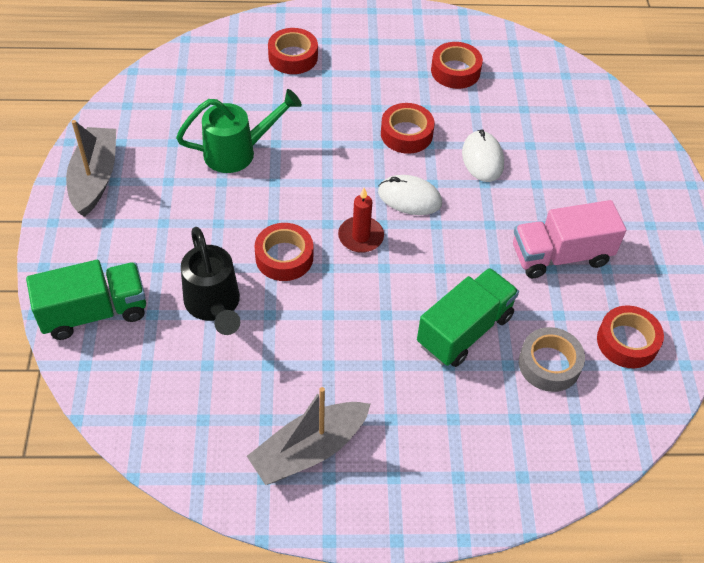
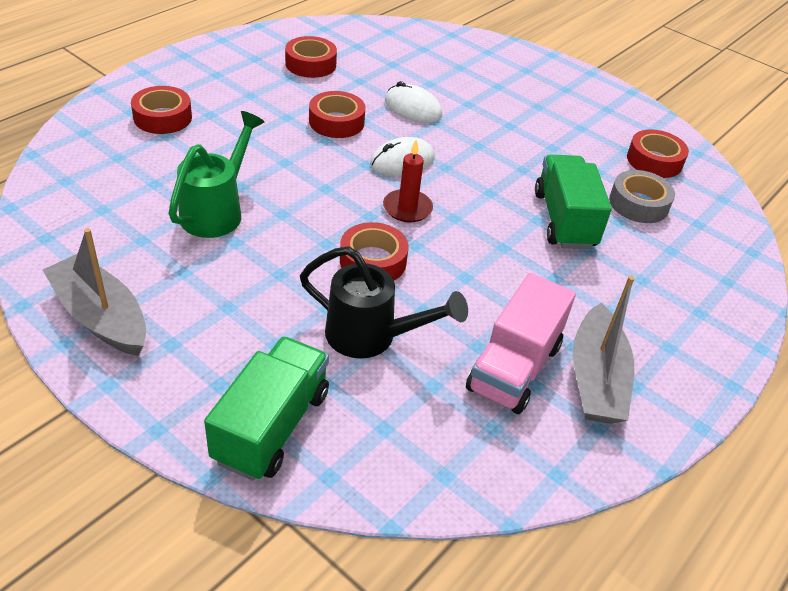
camera: 50 degrees left, 10 degrees down
(560, 255) = (547, 136): pink truck -> pink truck (514, 367)

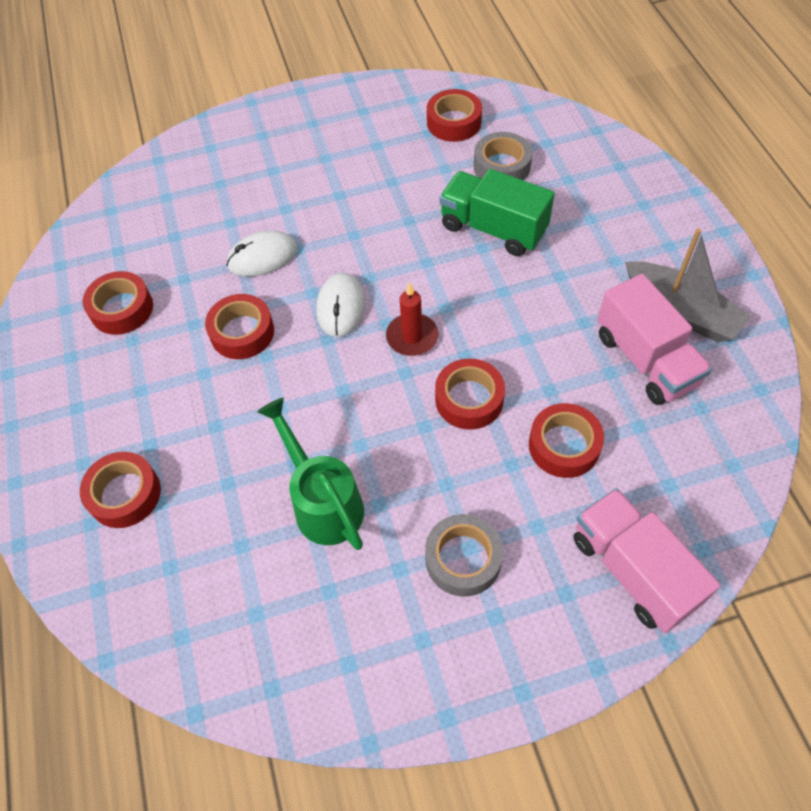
camera: 50 degrees left, 15 degrees up
(101, 317) = (427, 669): grey boat -> none
(214, 306) = (463, 559): none -> grey tape
(272, 426) = (633, 570): green truck -> pink truck
(371, 337) = (564, 445): black watering can -> red tape

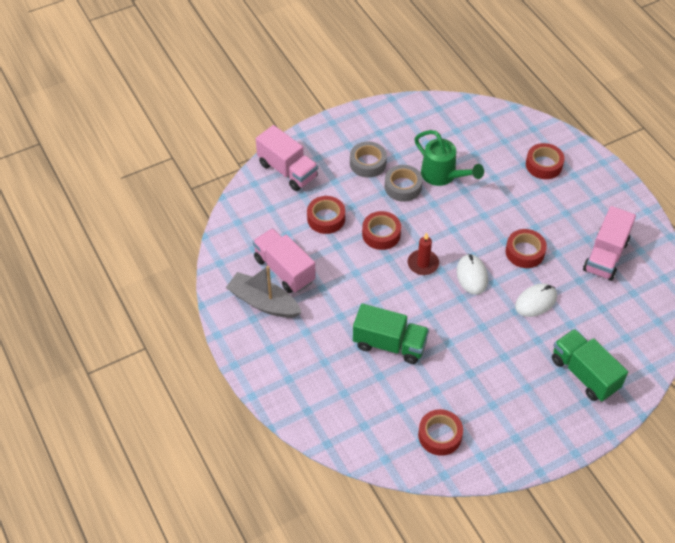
camera: 165 degrees right, 5 degrees down
(122, 309) = (605, 255): red tape -> pink truck
(245, 163) = (584, 374): none -> green truck
(501, 166) = (394, 397): grey tape -> grey tape (403, 187)

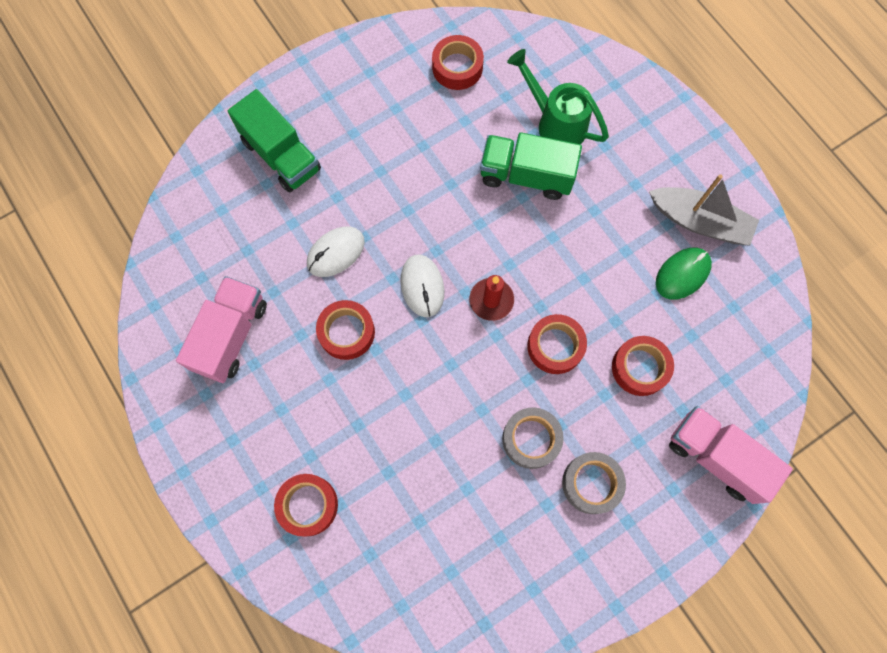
camera: 175 degrees right, 20 degrees up
(284, 270) = (682, 274): pink truck -> green mouse
(443, 176) = (469, 467): green watering can -> green watering can (555, 122)

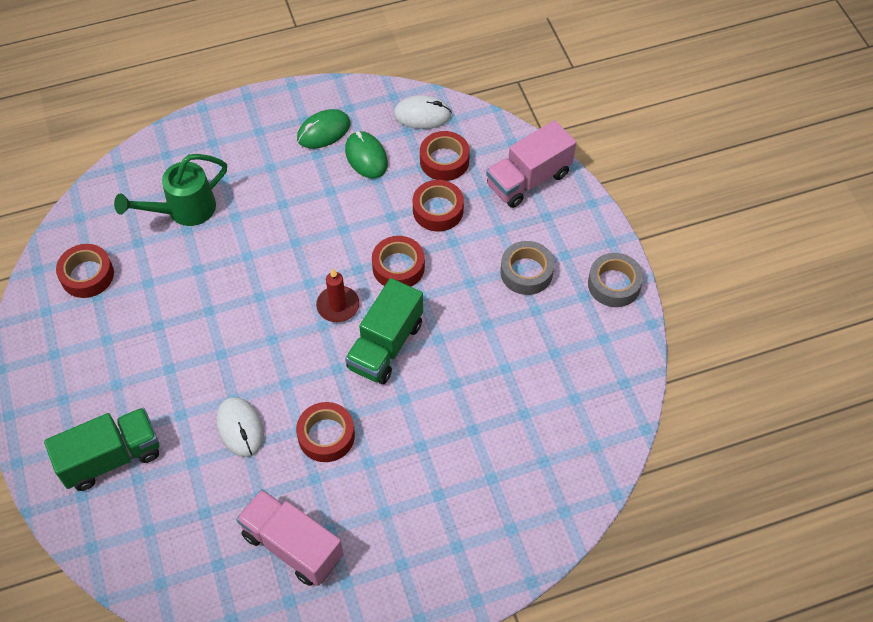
camera: 75 degrees left, 15 degrees down
(308, 505) = (484, 506): red tape -> red tape (444, 161)
(422, 286) = (304, 359): white mouse -> white mouse (422, 115)
(526, 175) = (227, 247): green truck -> green truck (385, 345)
(531, 439) = (475, 307): grey tape -> grey tape (614, 284)
(699, 222) = (324, 131): grey boat -> green mouse

